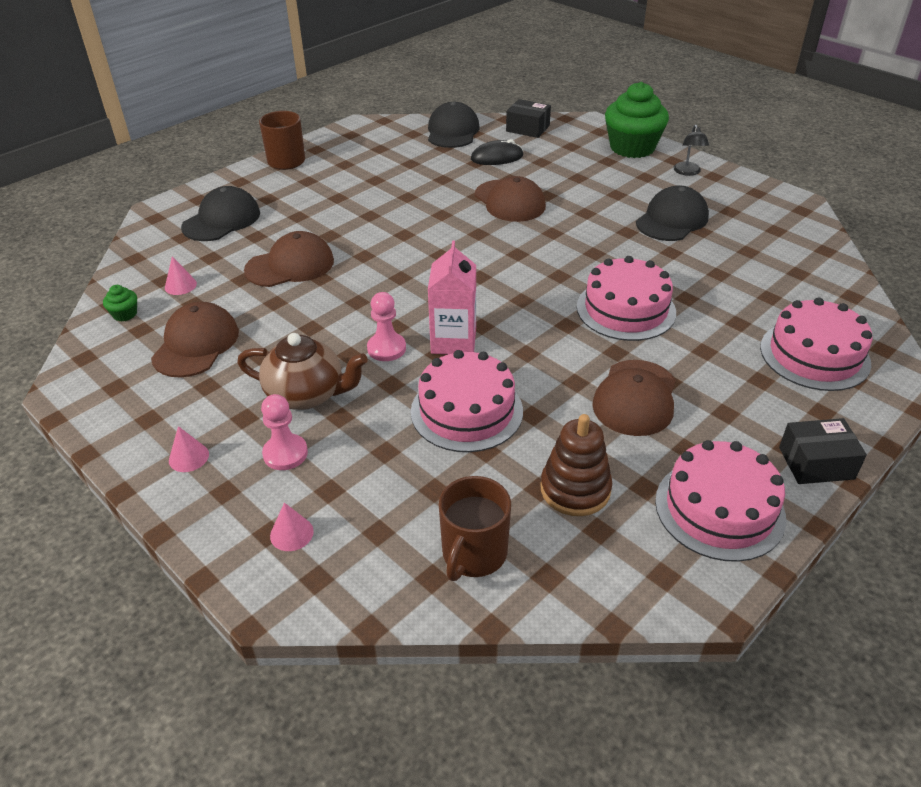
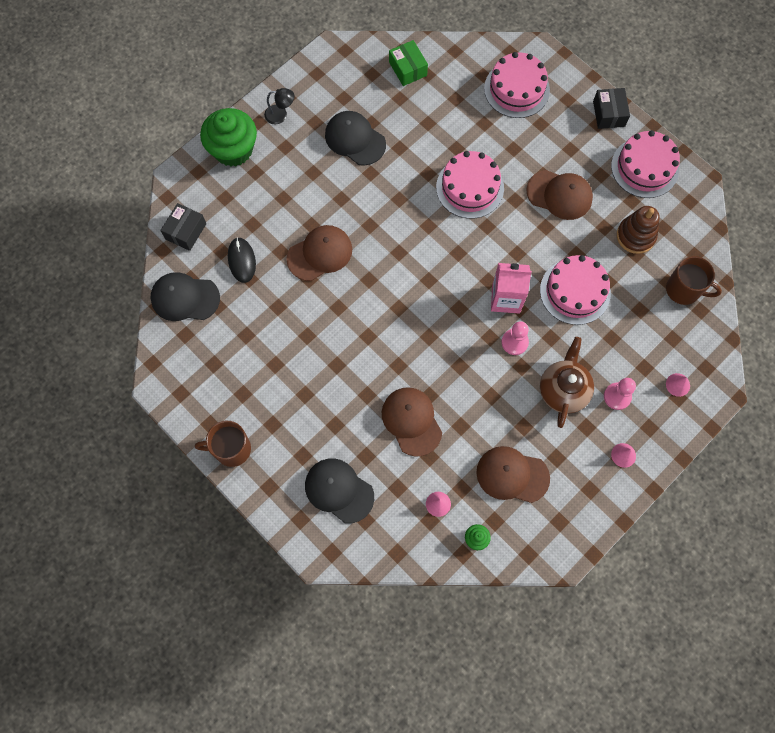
camera: 90 degrees left, 30 degrees up
(798, 256) = (408, 69): none -> green box

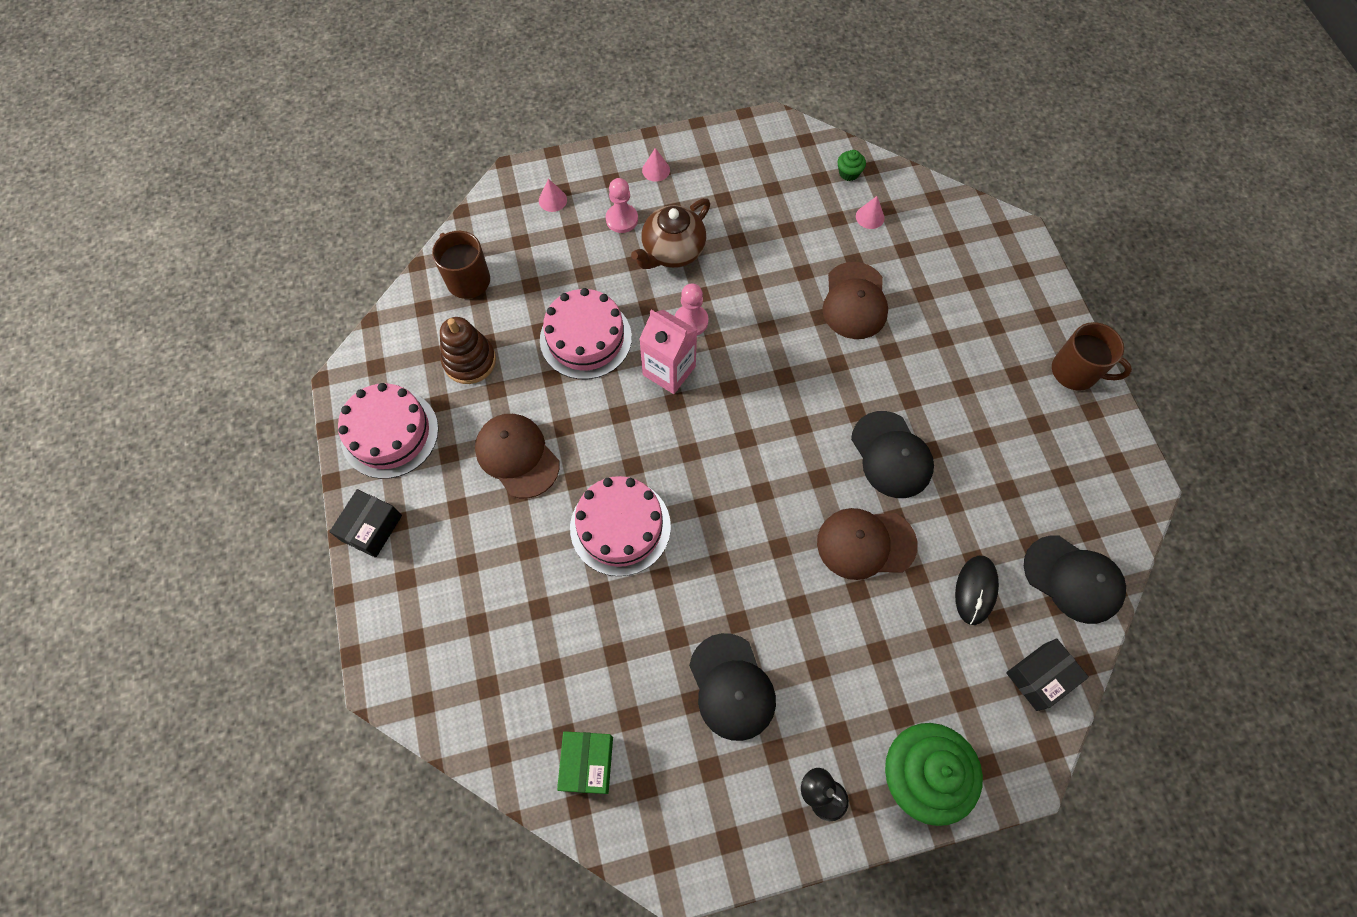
camera: 150 degrees left, 5 degrees down
(339, 490) = (969, 276): black cap -> black cap (891, 455)
(512, 475) = (778, 205): brown cap -> none
(516, 89) = (459, 635): pink cake -> none

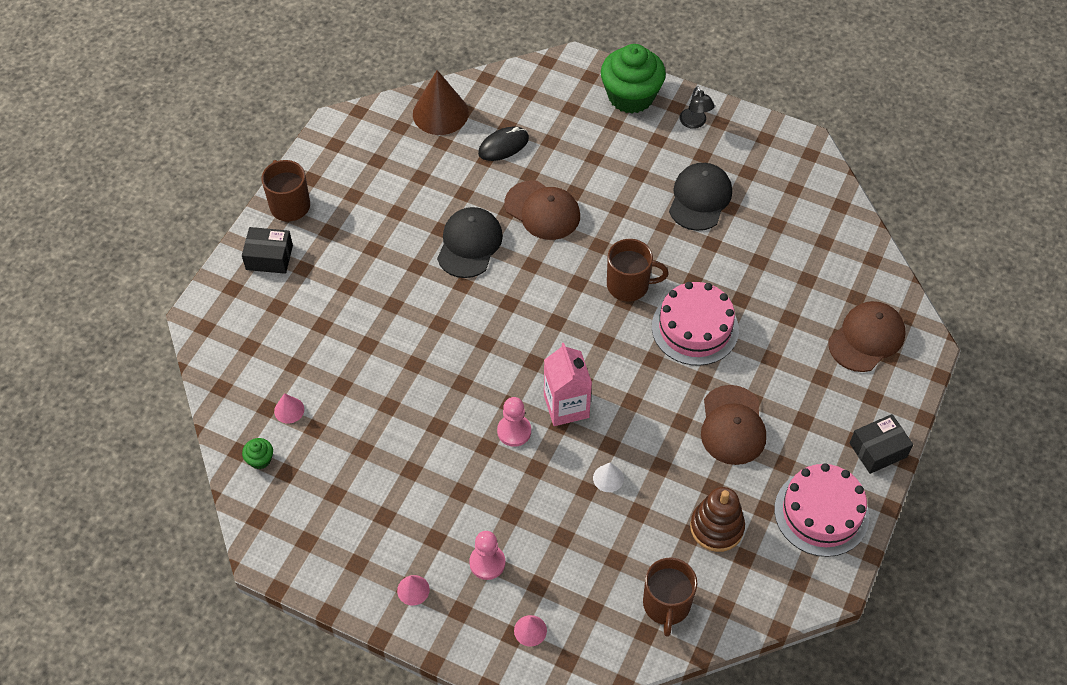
camera: 140 degrees left, 10 degrees down
(585, 338) = (608, 478): pink cake -> white cone
(587, 763) = (820, 220): green box -> none
(672, 251) = (473, 500): brown teapot -> none
(715, 525) = (629, 285): none -> brown mug
(855, 301) = (377, 356): brown cap -> brown cap (866, 338)
(1040, 677) = (516, 89): black box -> black box (269, 257)
(1073, 579) = (440, 113): black cap -> brown cone

